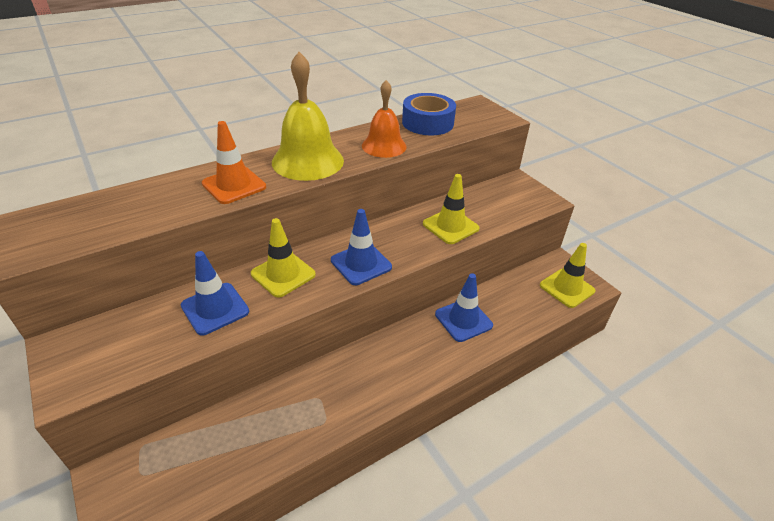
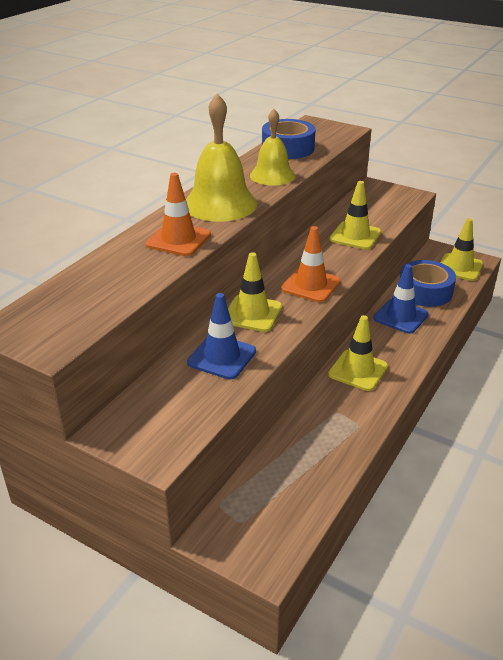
camera: 25 degrees left, 5 degrees down
(361, 264) = (310, 285): blue traffic cone -> orange traffic cone
(375, 361) = (358, 370): none -> yellow traffic cone
(384, 146) = (272, 175): orange bell -> yellow bell
(510, 302) = (425, 291): none -> blue tape

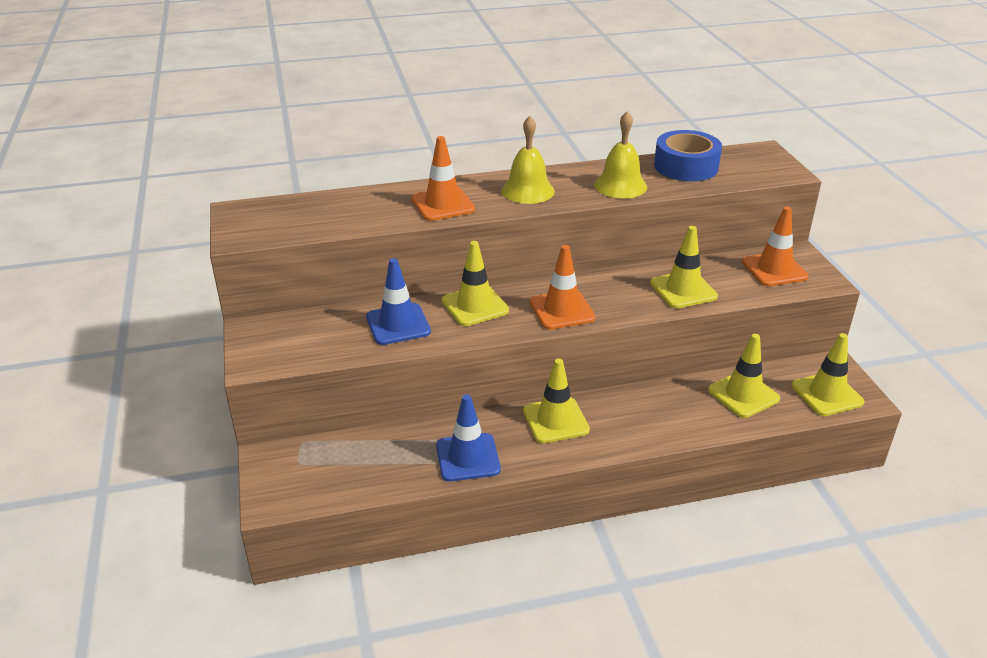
camera: 45 degrees right, 0 degrees up
(220, 204) = (527, 190): yellow bell -> yellow bell, size x0.66
(379, 200) = (774, 269): none -> orange traffic cone
(400, 316) = (675, 401): blue traffic cone -> blue traffic cone (468, 457)
(425, 291) = (743, 394): blue tape -> yellow traffic cone

